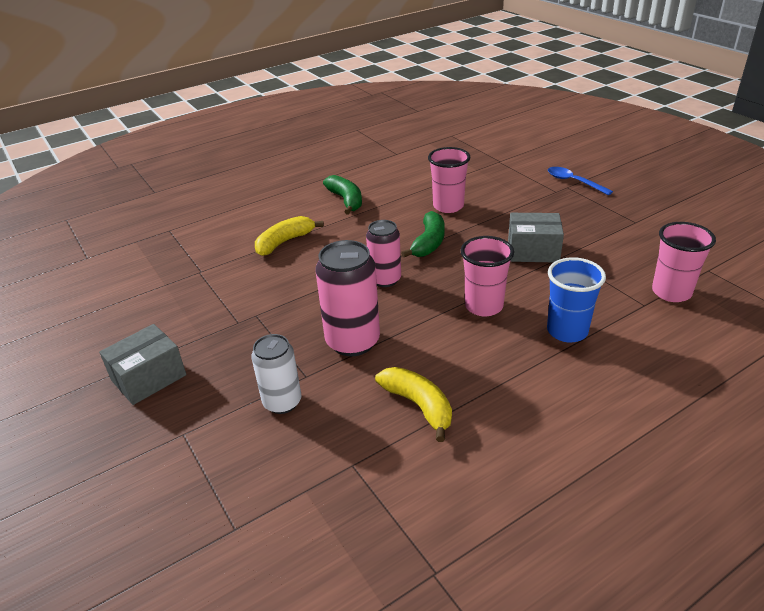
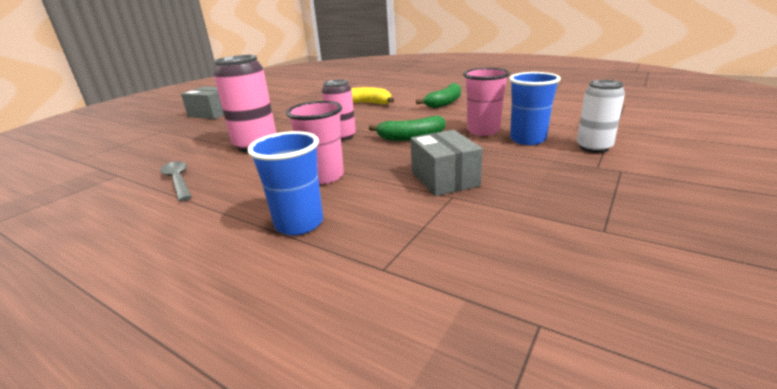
camera: 65 degrees right, 10 degrees down
(282, 402) = (187, 143): white can -> white can (594, 147)
(418, 405) = (178, 181): yellow banana -> grey spoon
(487, 196) = (527, 139): none -> blue cup
(573, 182) = (641, 172): blue spoon -> none
(671, 292) = (432, 289): pink cup -> none

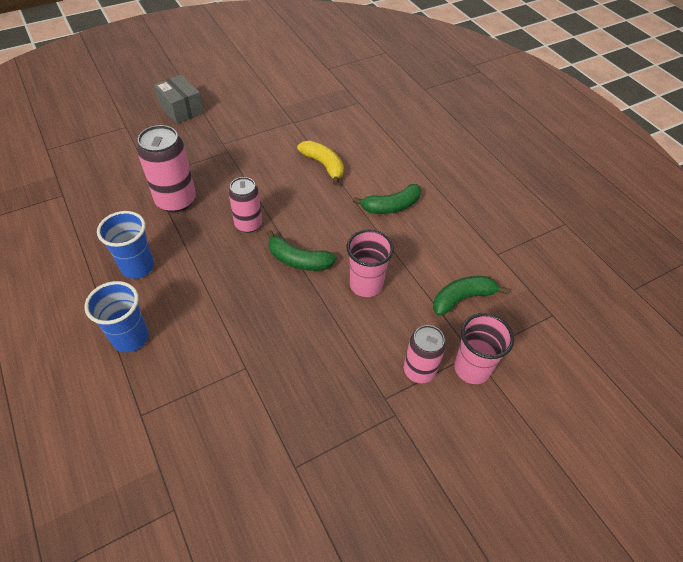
camera: 25 degrees right, 25 degrees up
(178, 181) = (94, 230): grey spoon -> none
(324, 176) = (187, 285): pink cup -> pink cup (472, 368)
(444, 179) = (261, 342): grey box -> none
(527, 139) = (384, 323): blue cup -> blue cup (137, 267)
(559, 116) = (462, 298): none -> green banana
(594, 147) = (419, 370): white can -> pink can

